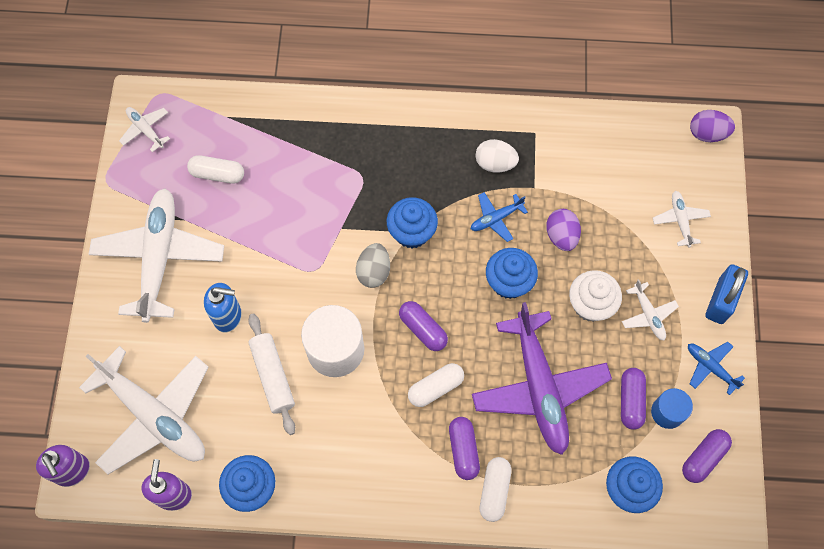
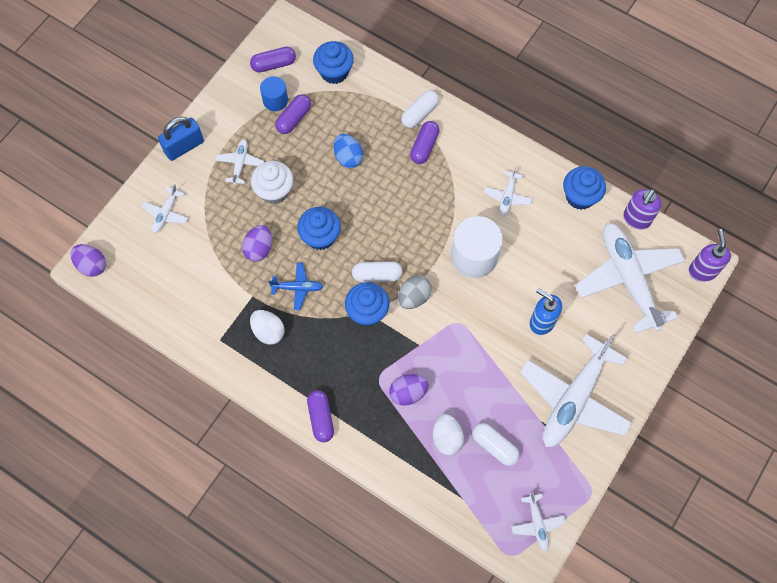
camera: 150 degrees left, 0 degrees up
(267, 158) = (447, 438): none -> white egg
(273, 376) = (529, 261): white rolling pin -> none
(326, 178) = (408, 393): none -> purple egg
(335, 440) = (507, 197): none -> white plane
(423, 329) = (403, 237): purple capsule -> purple capsule (321, 418)
(435, 388) = (418, 194): white capsule -> white capsule (377, 275)
(539, 388) = (348, 157): purple plane -> blue egg
(710, 367) = (226, 111): blue plane -> none

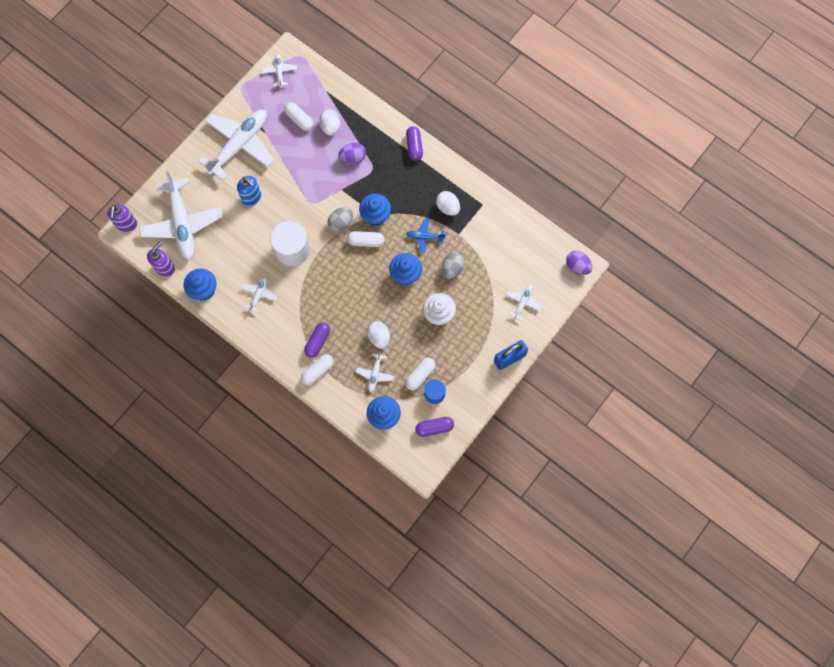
camera: 175 degrees left, 5 degrees up
(240, 163) = (465, 339): white plane -> white plane (375, 374)
(259, 249) = (452, 269): purple egg -> grey egg
(294, 119) = (420, 375): purple capsule -> white capsule
(348, 157) = (379, 337): blue egg -> white egg

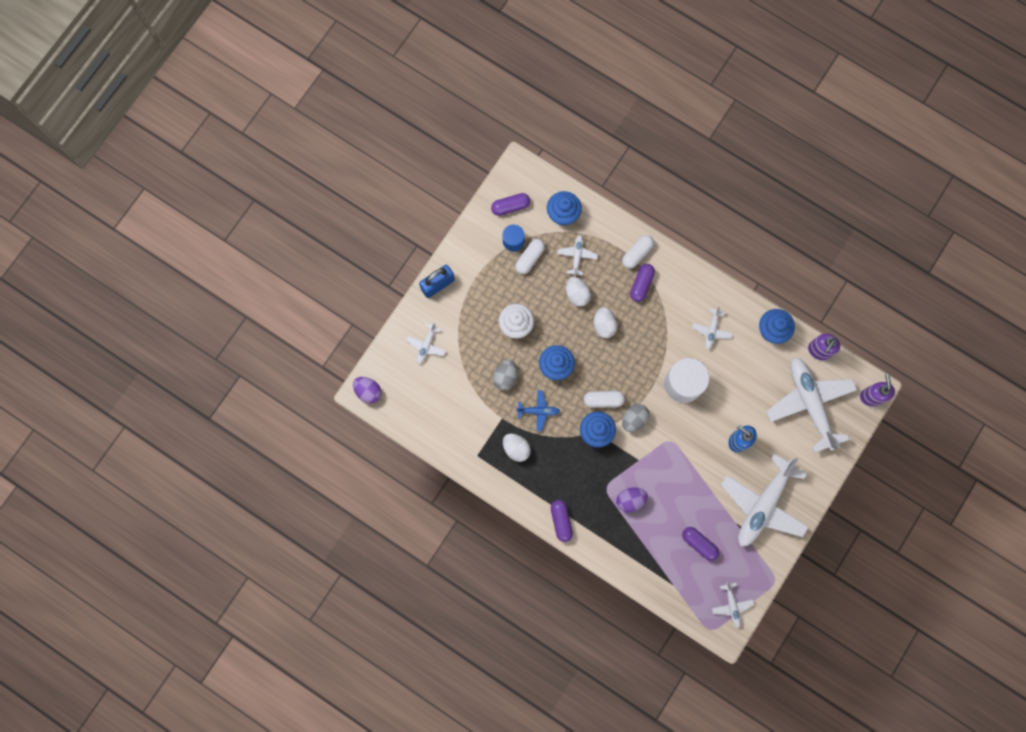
camera: 175 degrees right, 5 degrees up
(299, 119) = (699, 543): white capsule -> purple capsule
(330, 127) = (661, 537): white egg -> white egg (604, 325)

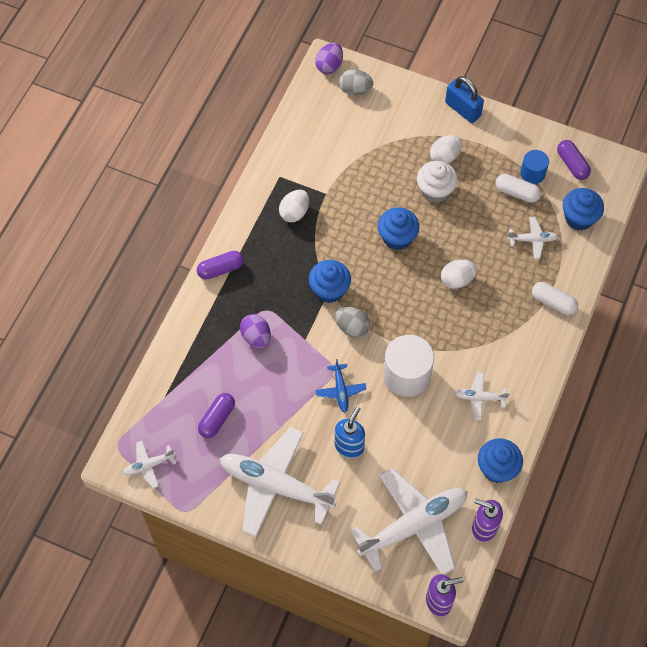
camera: 80 degrees right, 15 degrees down
(426, 345) = (391, 110): white plane -> none
(505, 377) = (373, 190): grey egg -> grey egg (355, 90)
(538, 411) = (341, 228): blue plane -> blue plane (340, 390)
(577, 294) = (487, 247): white egg -> white egg (444, 157)
(603, 400) = (368, 292): white capsule -> none
(641, 284) = (516, 312): purple capsule -> none

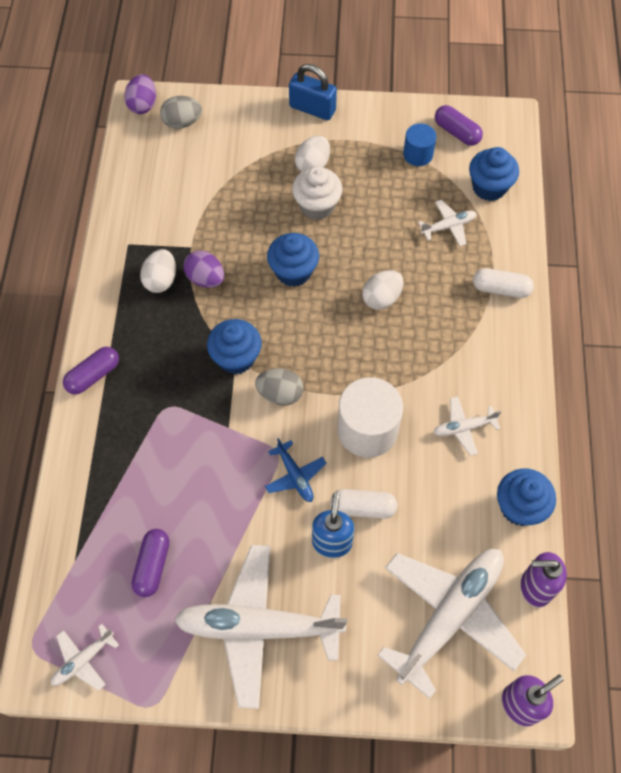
camera: 20 degrees left, 0 degrees up
(256, 337) = (167, 444): purple egg -> purple egg (205, 278)
(516, 192) = (409, 180): white capsule -> white capsule (363, 507)

